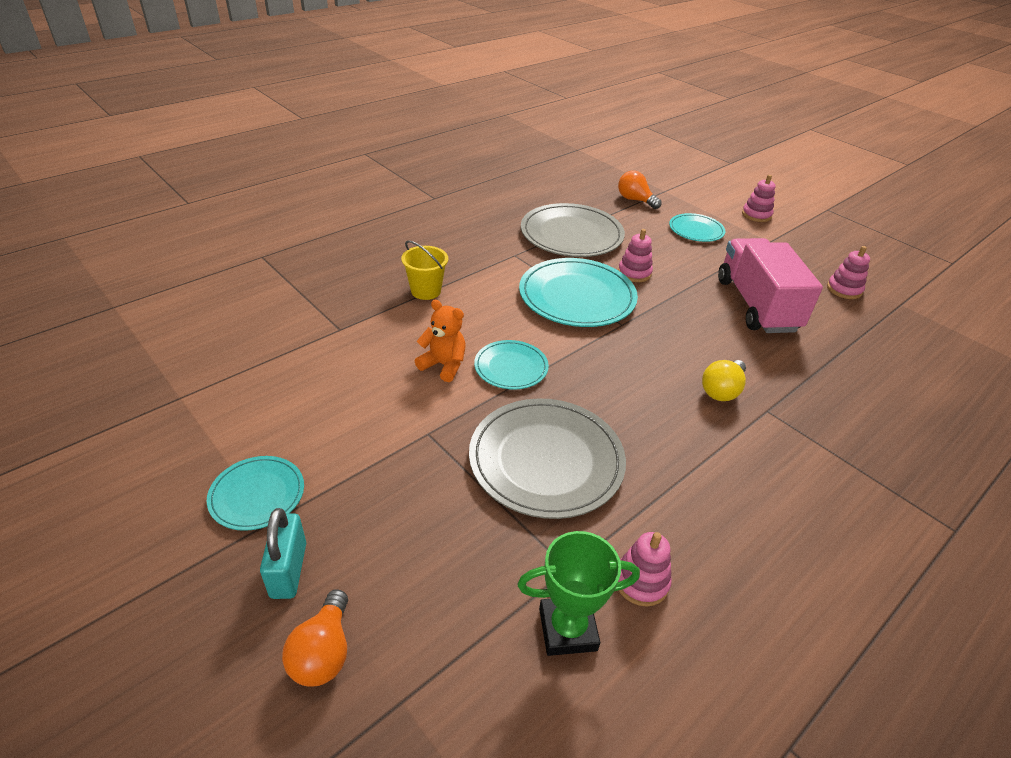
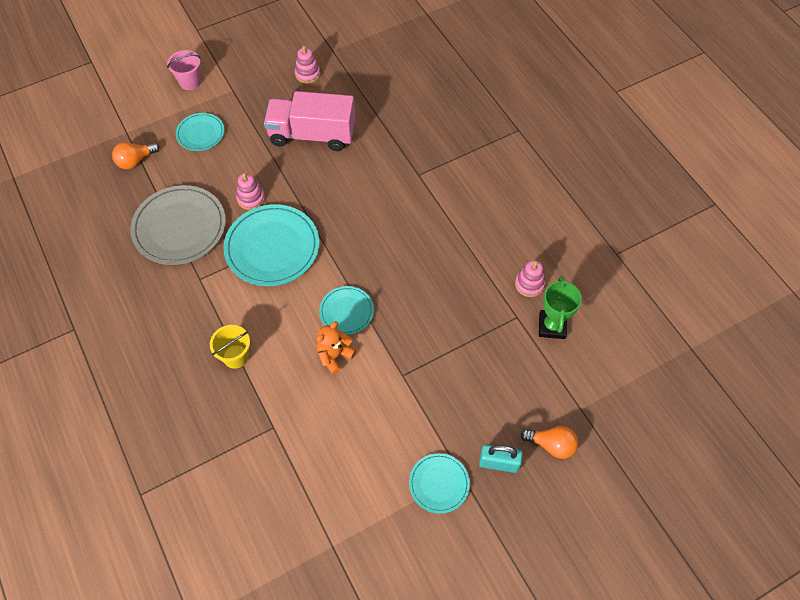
camera: 75 degrees left, 20 degrees up
(546, 460) = (438, 309): grey plate -> none
(721, 390) = (396, 192): yellow light bulb -> none
(756, 215) = (190, 82): pink stacking toy -> pink bucket

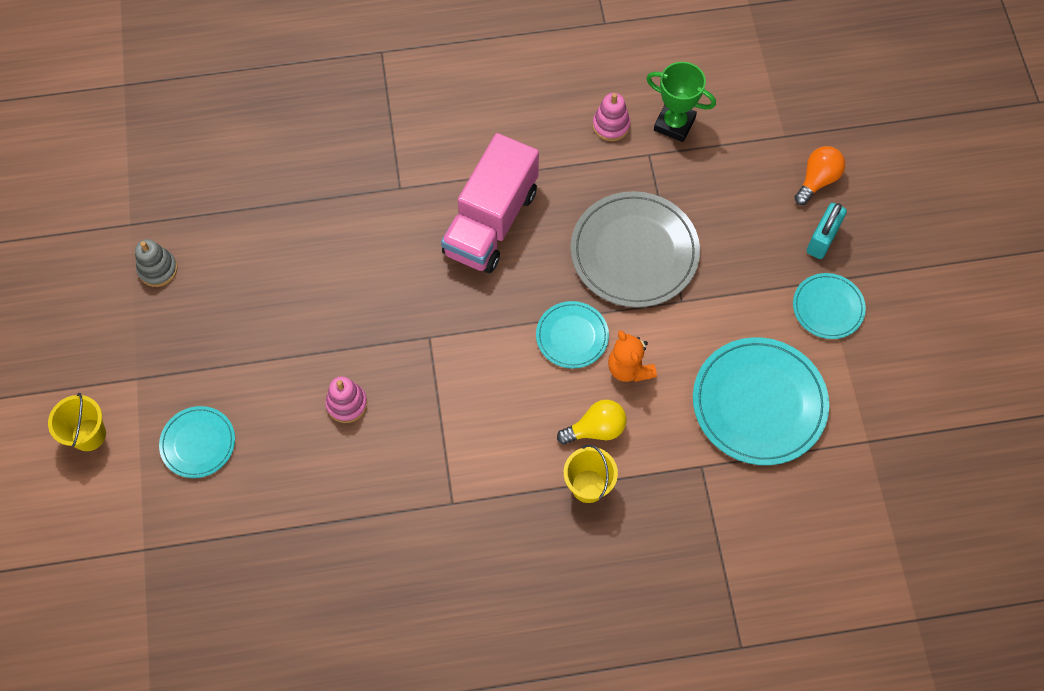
camera: 70 degrees left, 5 degrees up
(135, 161) = (206, 547): orange light bulb -> none
(179, 227) = (355, 510): grey plate -> grey plate (634, 252)
(190, 82) = (88, 435): pink bucket -> yellow bucket
(272, 247) = (439, 398): turquoise plate -> turquoise plate (759, 403)
(280, 348) = (596, 429): none -> yellow light bulb
(307, 74) = (158, 269): pink stacking toy -> grey stacking toy
(312, 135) = (272, 295): pink truck -> pink truck (491, 222)

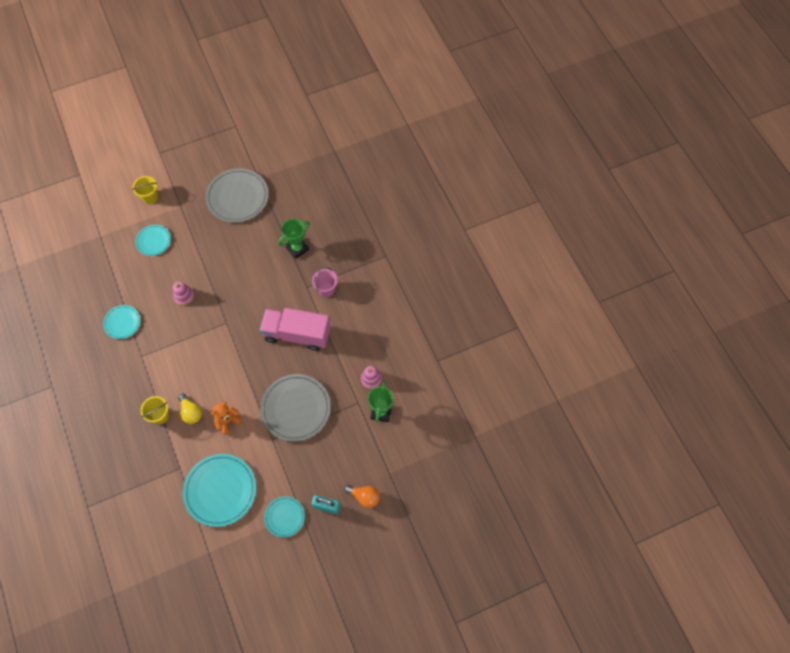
camera: 75 degrees right, 0 degrees up
(158, 269) = (237, 197): grey stacking toy -> grey plate
(313, 187) = (297, 248): none -> green trophy
(416, 157) = (326, 289): none -> pink bucket
(572, 336) = (240, 389): turquoise plate -> turquoise plate (122, 322)

